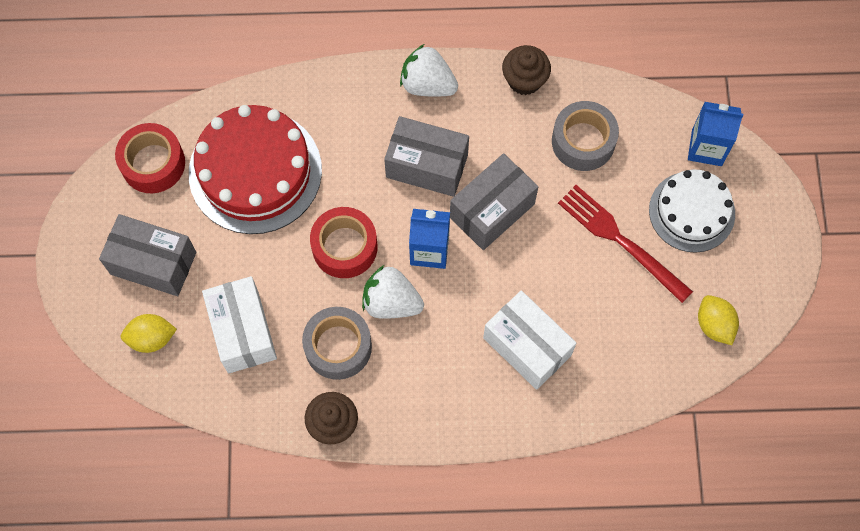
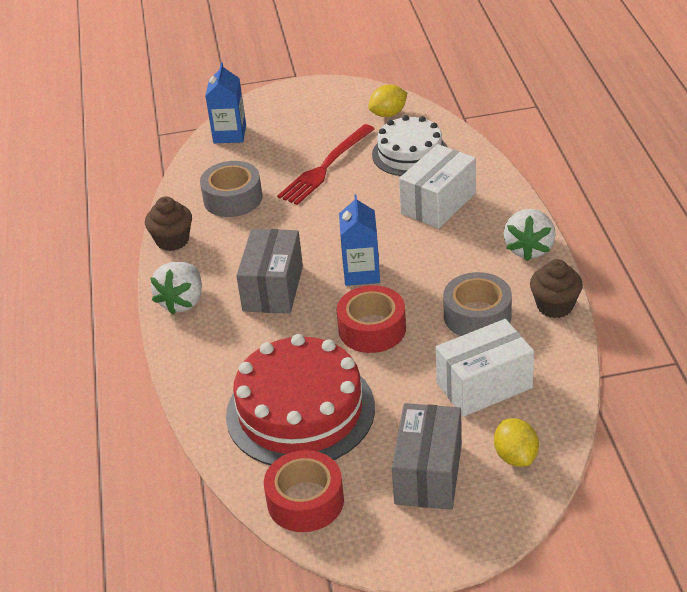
camera: 95 degrees left, 30 degrees down
(391, 302) = (421, 289): white strawberry -> white strawberry (529, 249)
(492, 210) = (312, 241): grey box -> none
(692, 211) = (290, 135): white cake -> white cake (410, 153)

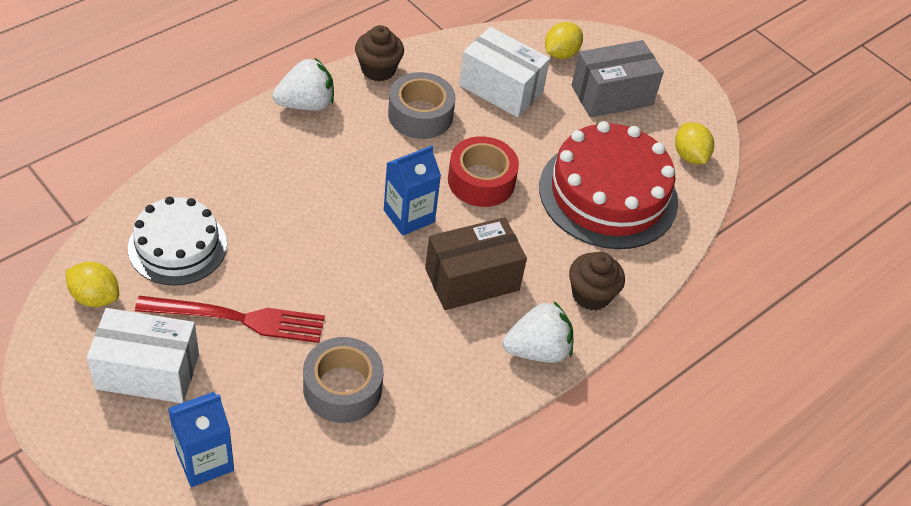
camera: 130 degrees left, 10 degrees up
(172, 240) = (449, 412): brown cupcake -> brown cupcake (591, 295)
(273, 288) = (472, 279): grey box -> brown box
(305, 501) = (689, 156): red tape -> yellow lemon
(438, 203) = (264, 191): white box -> white box (147, 371)

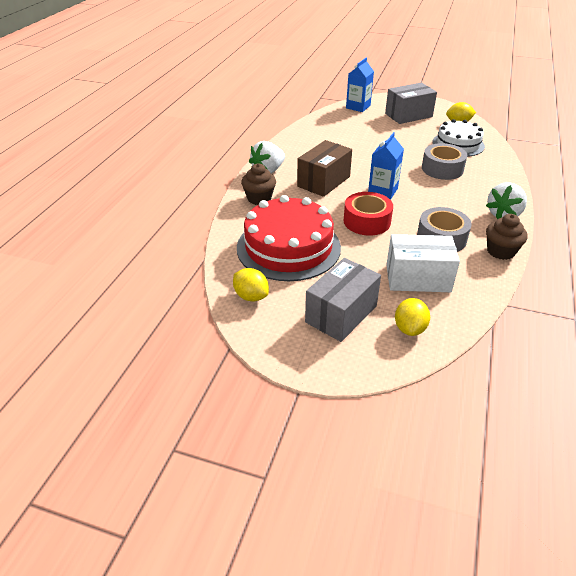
camera: 155 degrees right, 10 degrees down
(147, 371) = (408, 115): white box -> grey box
(238, 319) = (401, 136): red fork -> none
(342, 388) = (336, 134): grey tape -> grey tape (442, 169)

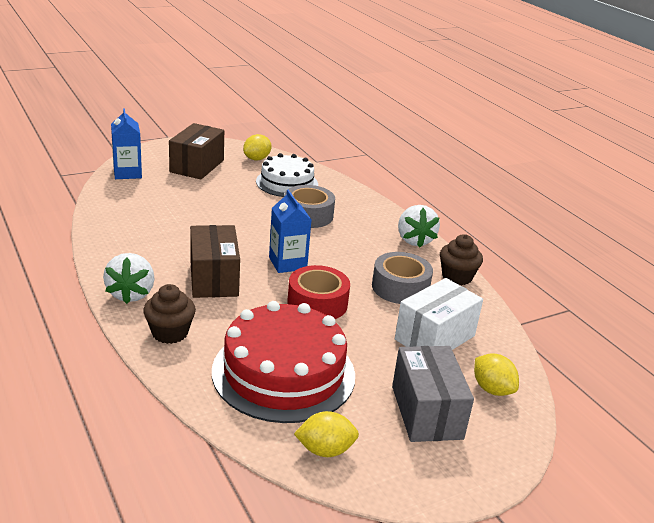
camera: 50 degrees left, 10 degrees down
(408, 115) = (197, 166): grey box -> brown box

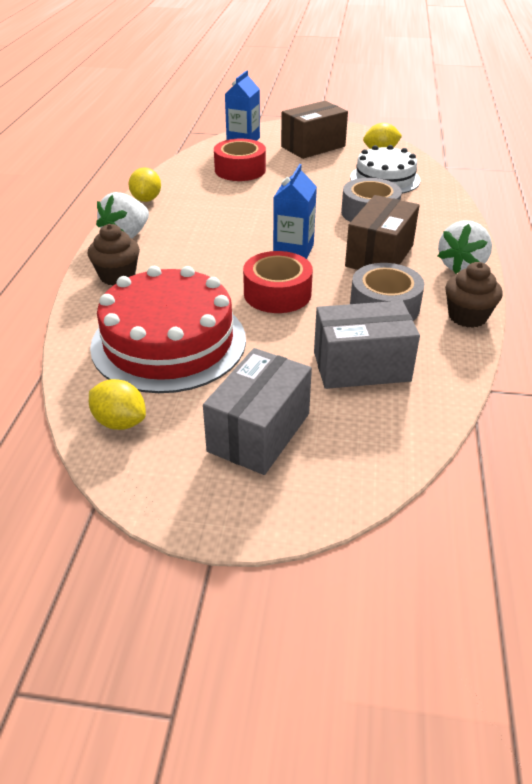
camera: 40 degrees right, 10 degrees up
(159, 203) = (240, 170): none -> red tape
(213, 278) = (208, 244): brown box -> brown box (379, 256)
(434, 337) = (361, 366): white box -> grey box
(492, 389) = (362, 441): yellow lemon -> yellow lemon (146, 199)

